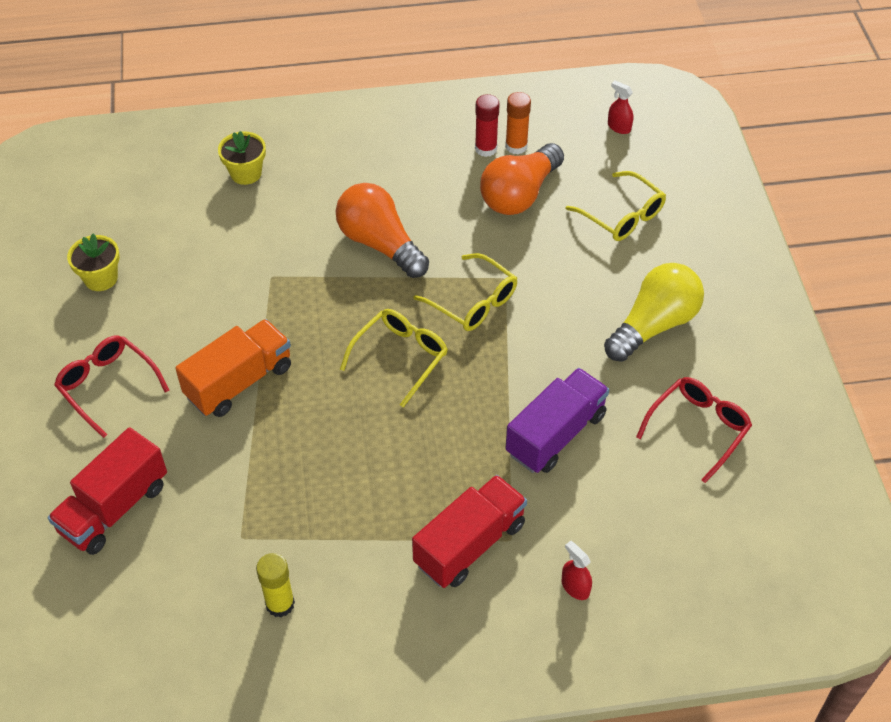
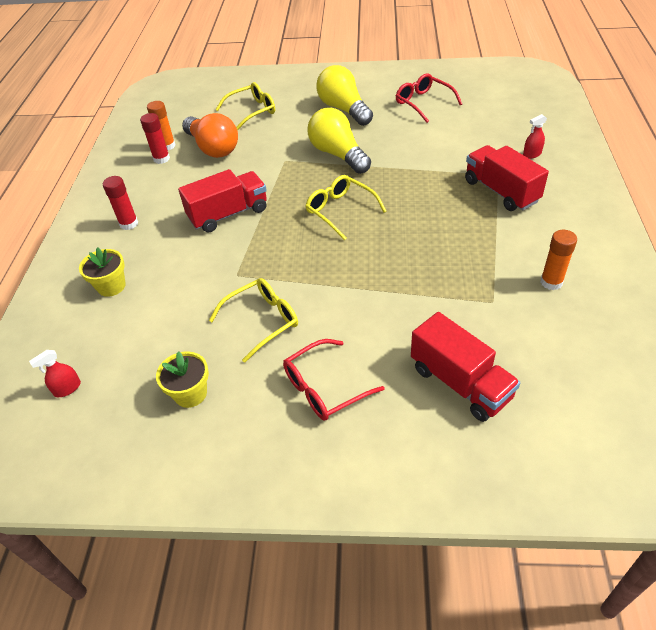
camera: 75 degrees left, 5 degrees down
(239, 382) = (341, 298): orange truck -> none
(280, 604) = (551, 282): yellow glue stick -> orange glue stick
(351, 156) = (129, 224): none -> red glue stick
(380, 244) = (228, 214): orange light bulb -> red truck
(474, 303) = (302, 174): yellow glasses -> yellow glasses (263, 320)
(529, 336) = (338, 154): none -> yellow light bulb
(555, 434) = (419, 151): purple truck -> none
(619, 127) = (175, 105): red spray bottle -> red spray bottle (67, 388)

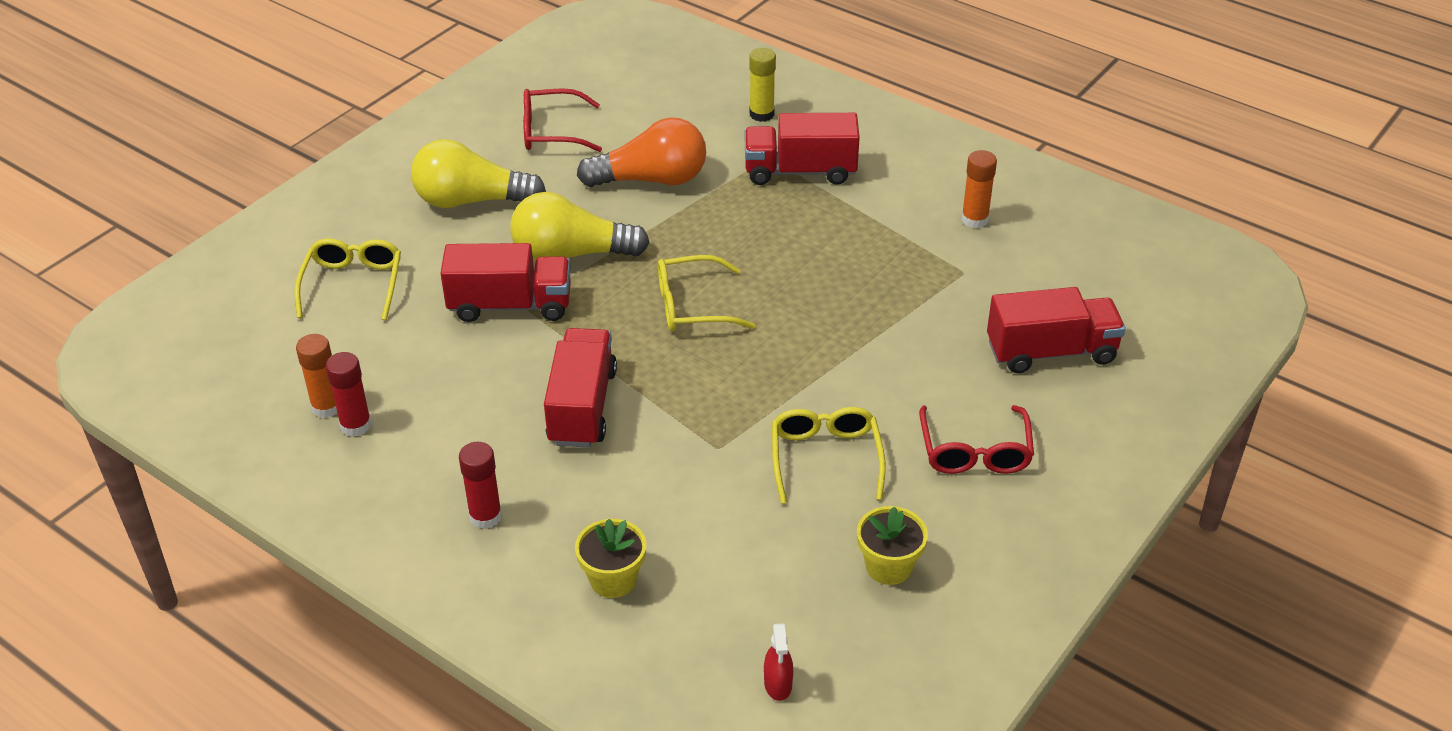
camera: 60 degrees left, 5 degrees down
(213, 148) = (399, 361): orange light bulb -> orange light bulb (651, 180)
(281, 157) = (510, 305): none -> red truck
(532, 154) = (761, 114): red spray bottle -> yellow glue stick

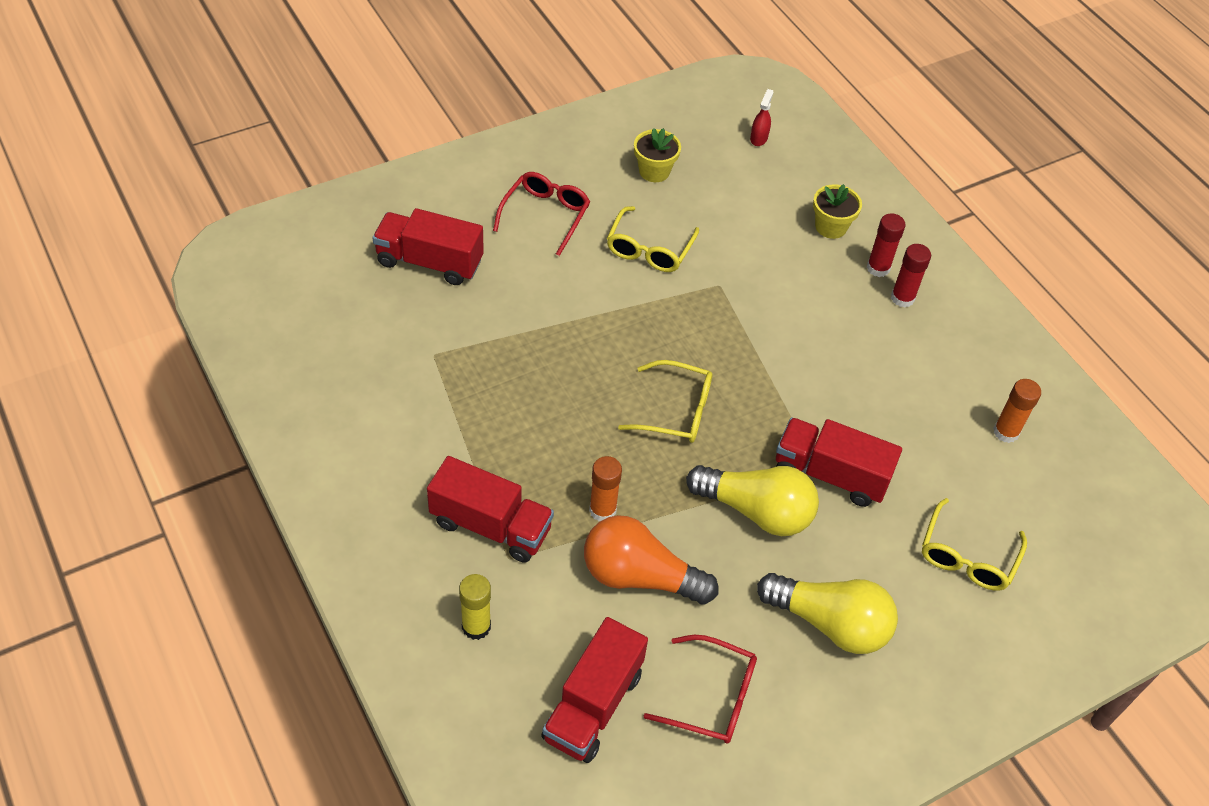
camera: 160 degrees left, 10 degrees up
(356, 425) = (984, 406): red glue stick -> red glue stick (878, 268)
(582, 407) = (804, 354): red truck -> red truck (593, 705)
(974, 219) = (379, 402): orange glue stick -> orange glue stick (602, 510)

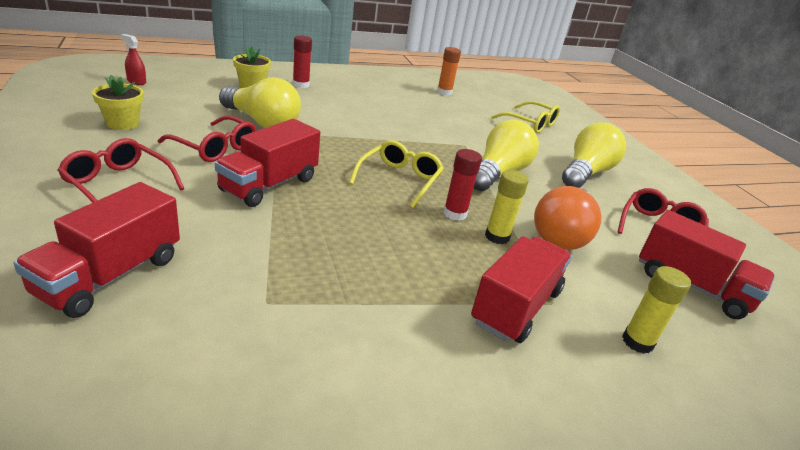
camera: 80 degrees left, 20 degrees down
(602, 510) = (497, 236): orange glue stick -> yellow glue stick
(649, 250) = (216, 148): yellow glasses -> red glasses
(735, 265) = (262, 122): none -> yellow light bulb
(830, 474) = (469, 142): red truck -> red truck (269, 185)
(902, 298) = (331, 86): red glue stick -> red glue stick (455, 214)

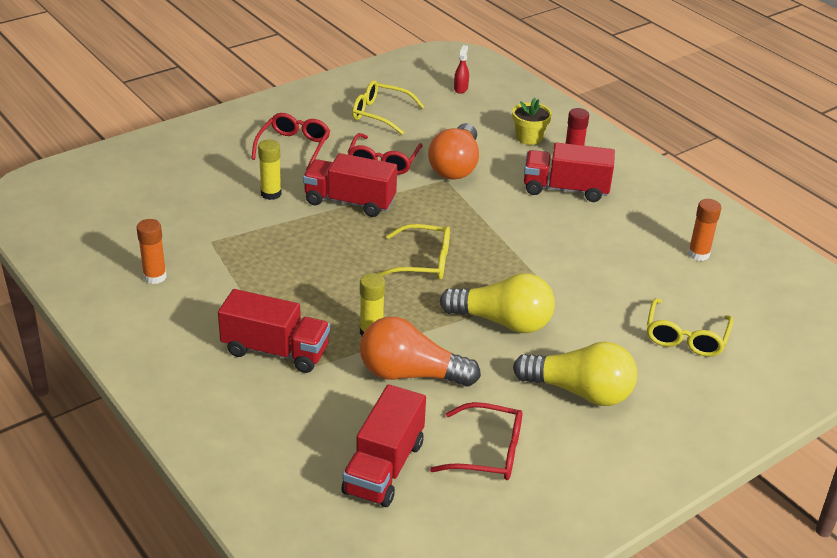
camera: 75 degrees right, 5 degrees up
(110, 275) = (200, 182): red truck -> red truck (565, 189)
(122, 123) = (379, 114): yellow flower pot -> yellow glasses
(262, 122) = (455, 166): yellow light bulb -> orange light bulb
(316, 382) = (155, 277): none -> orange glue stick
(455, 214) = (390, 303): red glue stick -> none
(637, 342) = (272, 421): yellow glue stick -> yellow glue stick (271, 194)

